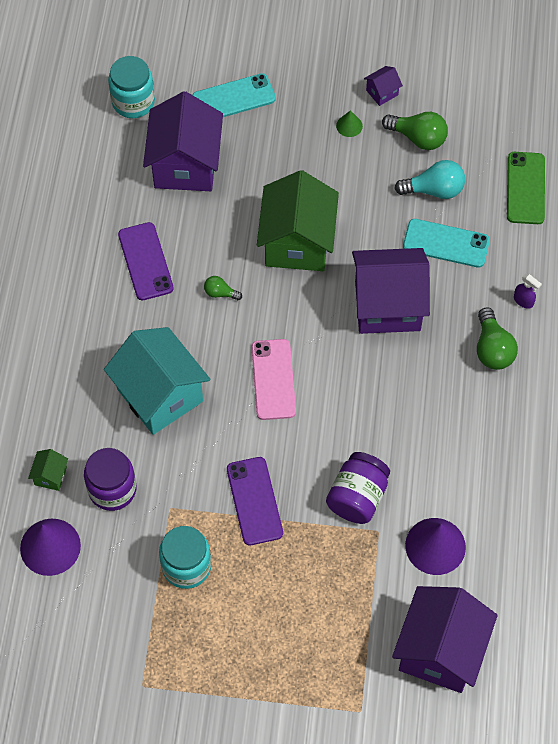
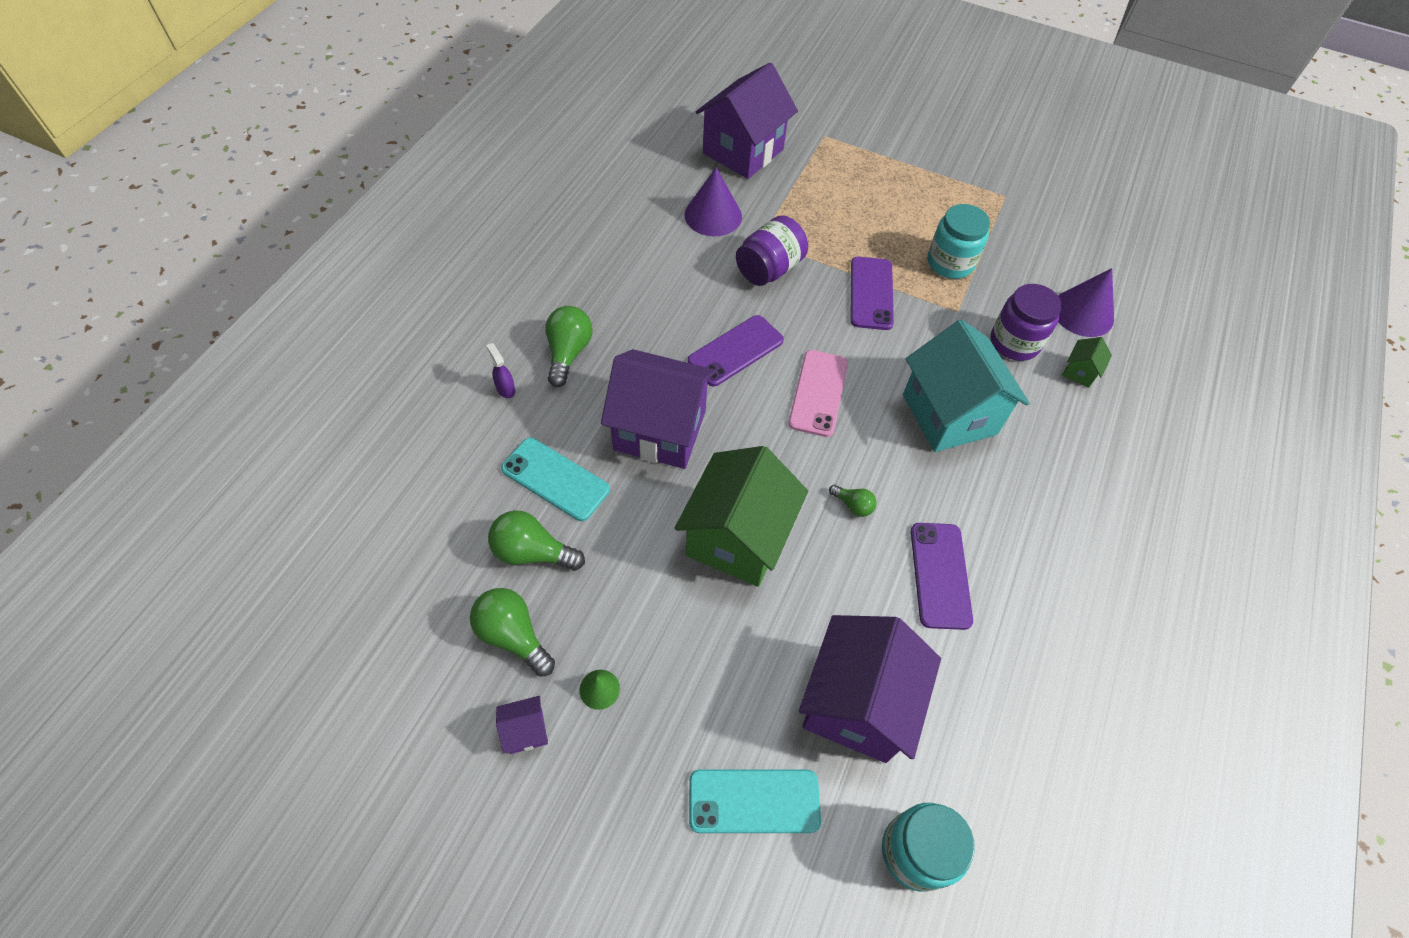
camera: 165 degrees left, 5 degrees down
(355, 397) = (735, 351): none -> purple phone
(434, 190) = (532, 552): turquoise light bulb -> green light bulb
(525, 188) = (417, 517): green phone -> none

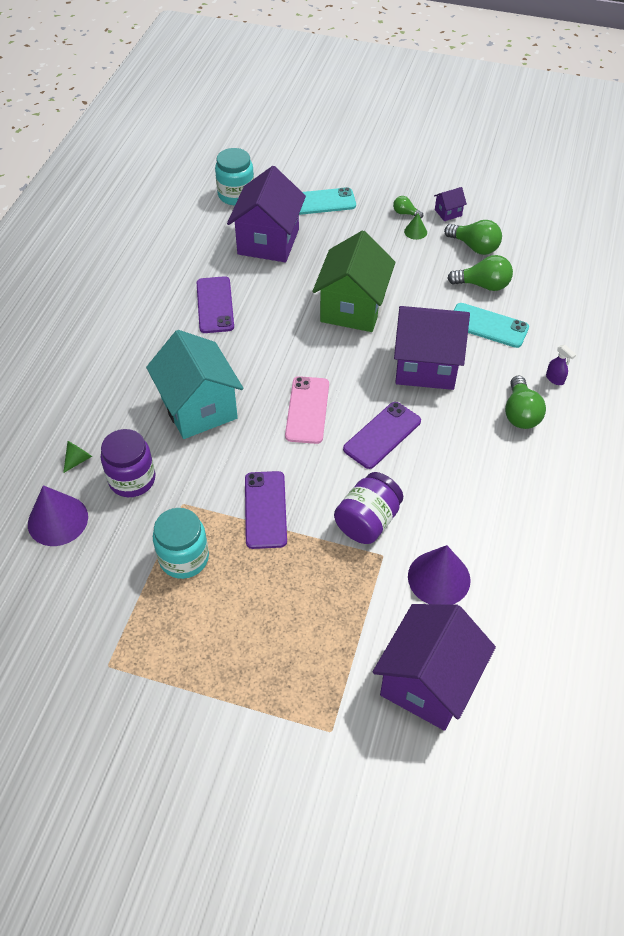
camera: 175 degrees right, 5 degrees down
(853, 505) = (275, 336): green light bulb -> green light bulb (405, 213)
(1079, 372) = (78, 460): green house -> green cone

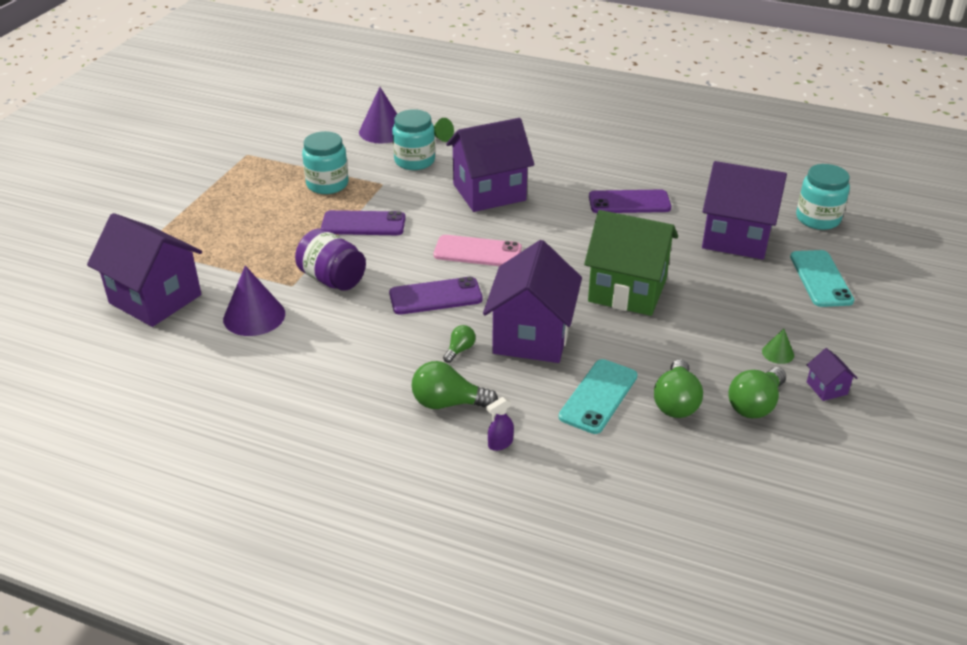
camera: 95 degrees right, 15 degrees down
(132, 479) = (414, 161): purple jar -> turquoise jar
(199, 408) = (489, 192): turquoise house -> purple house
(382, 435) = (435, 296): purple phone -> purple phone turned 60 degrees counterclockwise
(405, 213) = (815, 348): green light bulb -> green light bulb (459, 350)

